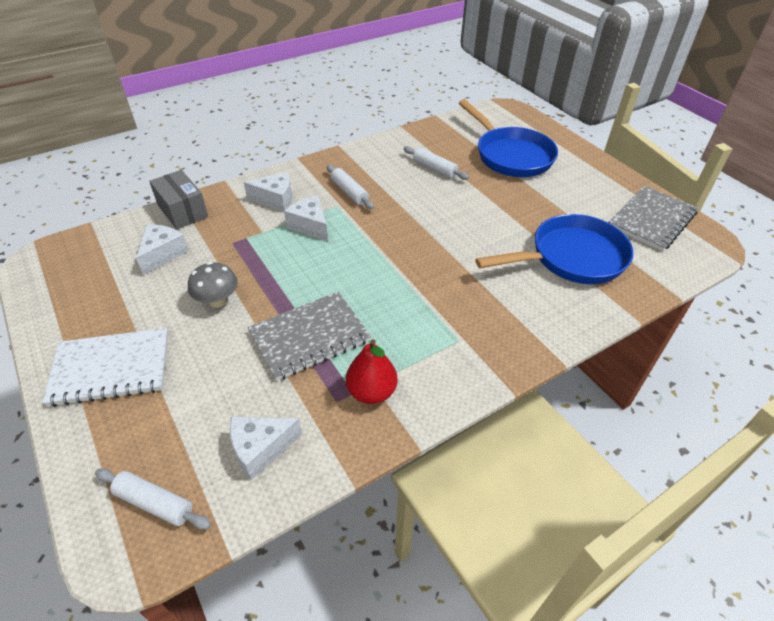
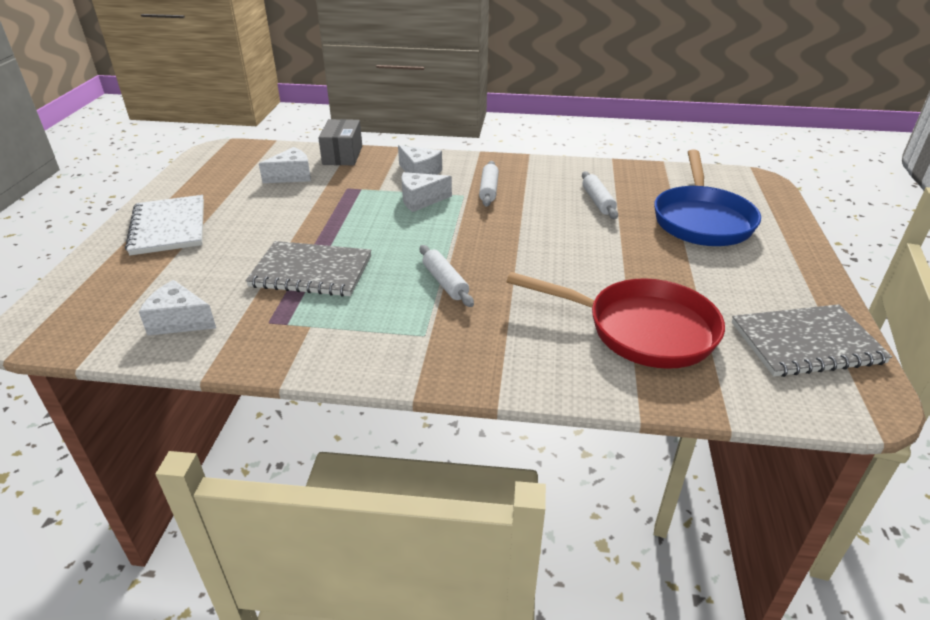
camera: 40 degrees right, 10 degrees down
(111, 368) = (169, 227): white notebook -> white notebook turned 45 degrees clockwise
(154, 503) = (83, 313): white rolling pin -> white rolling pin (445, 282)
(217, 301) = (284, 219): grey mushroom -> none
(310, 226) = (421, 200): white cheese -> white cheese turned 105 degrees counterclockwise
(371, 392) = (301, 330): red pear -> none
(571, 258) = (641, 330): blue pan -> red pan

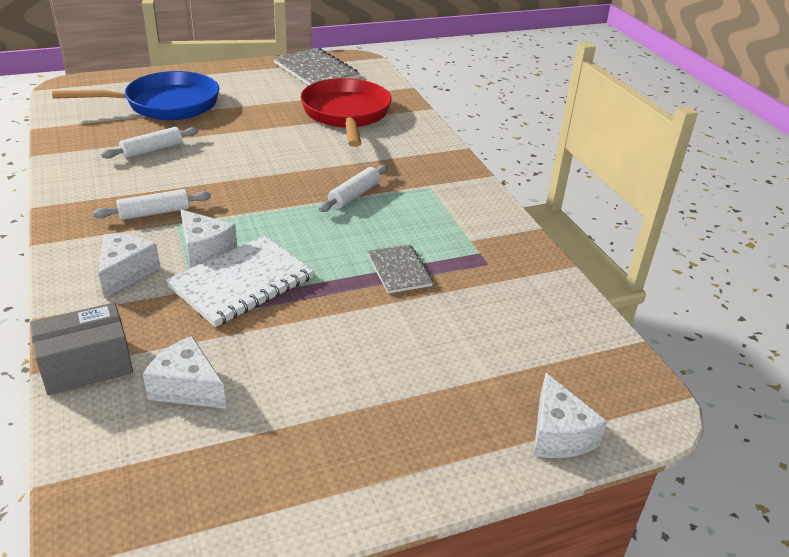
camera: 120 degrees left, 0 degrees up
(169, 227) = (406, 434): white notebook -> white notebook (242, 283)
(179, 321) = (538, 314): white cheese -> white cheese (558, 434)
(311, 271) = (399, 270): grey notebook -> grey notebook, size x0.58

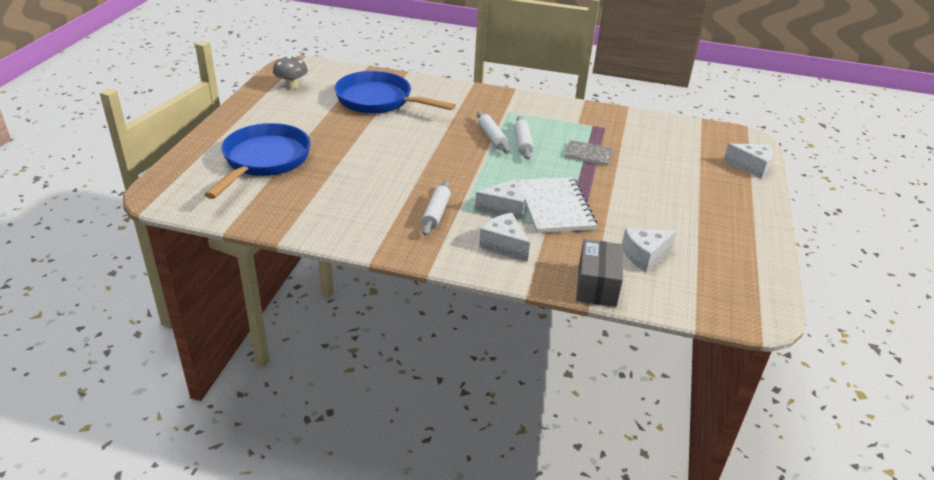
camera: 55 degrees left, 0 degrees up
(152, 150) = (338, 188): white rolling pin -> white rolling pin (522, 143)
(316, 71) = (291, 86): grey notebook -> grey mushroom
(346, 114) = (379, 100): red pan -> blue pan

